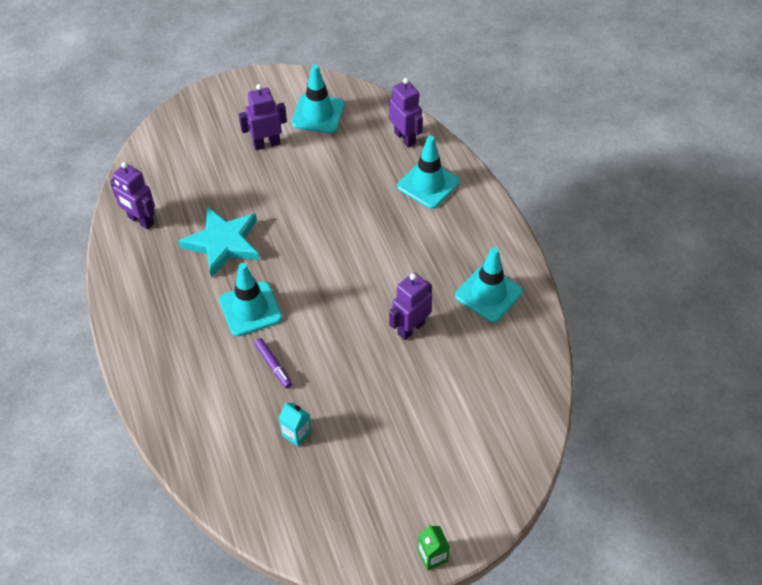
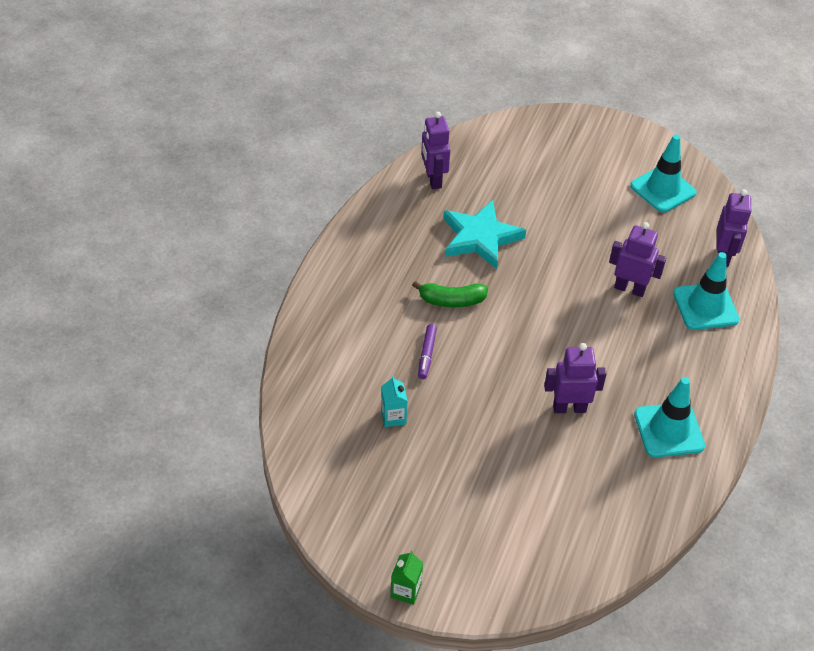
camera: 40 degrees right, 5 degrees down
(250, 309) = (452, 300): turquoise traffic cone -> green banana
(266, 144) = (593, 185): purple robot -> purple robot (629, 289)

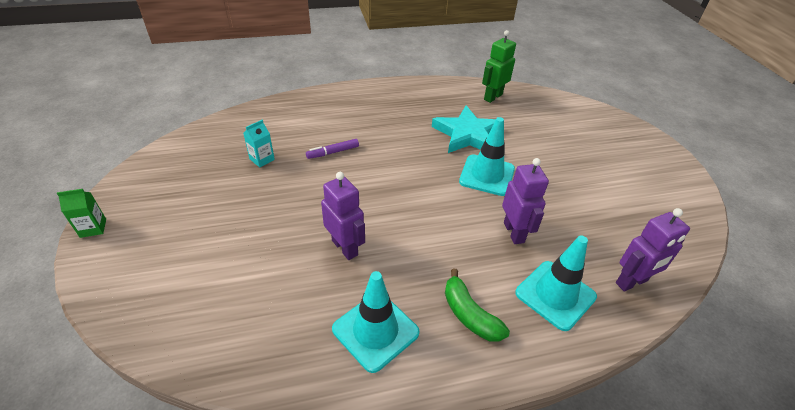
camera: 55 degrees right, 5 degrees down
(433, 179) = (492, 97): purple robot -> green robot
(452, 300) = (394, 144): green banana -> green banana (469, 315)
(662, 189) = (648, 208): turquoise traffic cone -> turquoise traffic cone (487, 175)

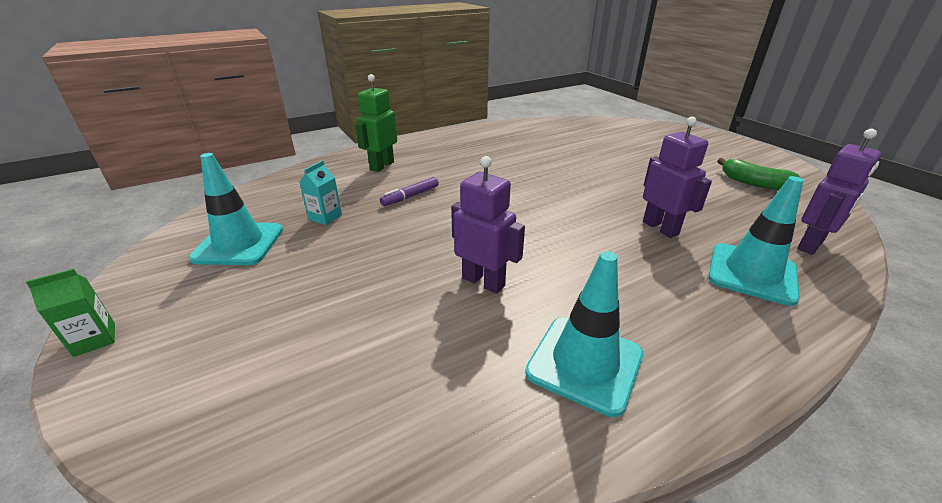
camera: 15 degrees left, 10 degrees down
(467, 134) = (547, 159): turquoise star -> none
(469, 315) = (681, 315): green banana -> green banana (754, 183)
(487, 175) = (592, 187): turquoise traffic cone -> turquoise traffic cone (239, 244)
(492, 97) = (549, 129): green robot -> green robot (382, 166)

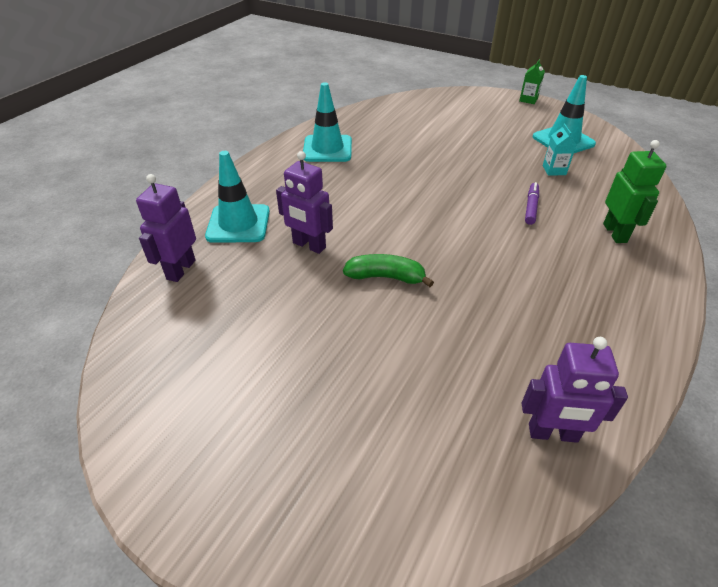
camera: 150 degrees right, 10 degrees up
(483, 282) = (403, 165): purple robot -> purple robot (553, 433)
(754, 183) = (206, 365): green banana -> green banana (385, 277)

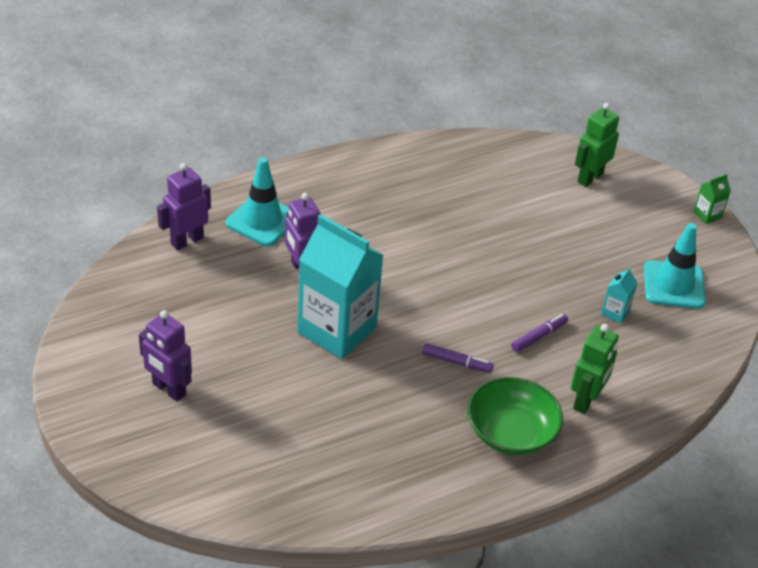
camera: 30 degrees right, 0 degrees up
(327, 149) = (412, 177): turquoise traffic cone -> none
(385, 277) = (337, 330): green banana -> turquoise carton
(440, 107) = (589, 178): none -> green robot
(502, 253) = (456, 362): none -> purple marker
(553, 433) = (336, 497): purple robot -> purple robot (169, 389)
(603, 284) = (511, 432): none -> green bowl

